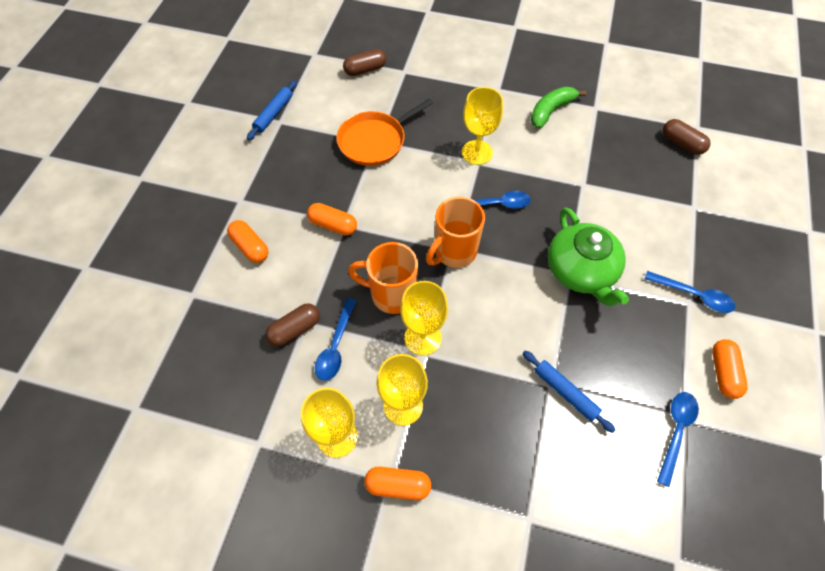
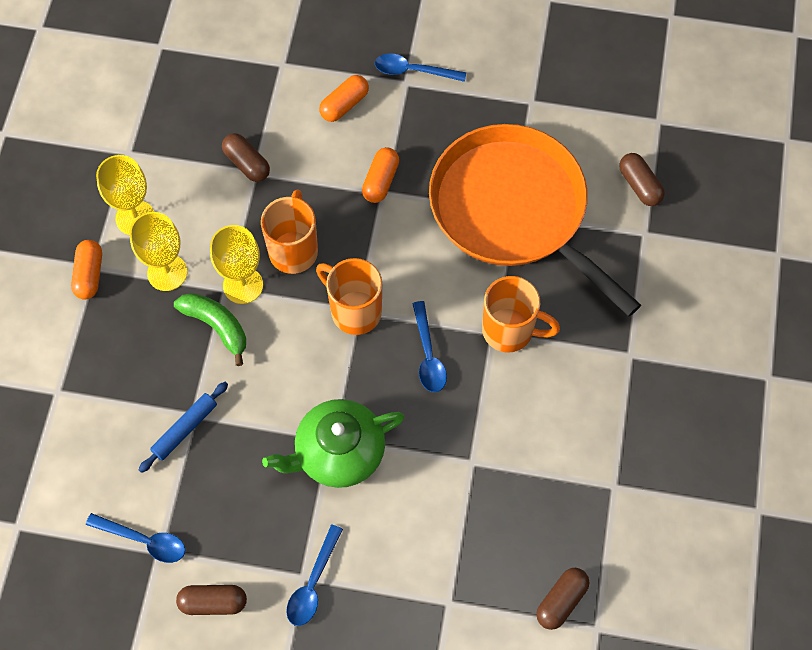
camera: 85 degrees right, 5 degrees up
(273, 114) = (543, 92): blue rolling pin -> none
(335, 346) = (230, 204): blue spoon -> blue spoon (413, 71)
(375, 141) = (514, 210): orange pan -> orange pan, size x1.83
(477, 152) = (510, 331): yellow goblet -> orange mug
(551, 111) = (598, 425): green banana -> green banana (217, 326)
(723, 372) = (213, 603): orange capsule -> brown capsule

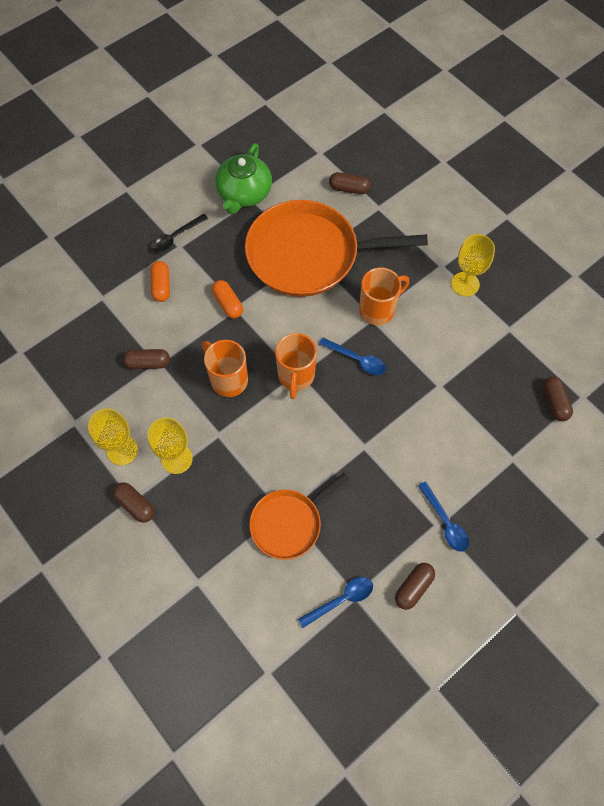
camera: 50 degrees left, 0 degrees up
(89, 275) = (135, 505): orange capsule -> brown capsule
(185, 429) = (289, 523): blue rolling pin -> orange pan
(217, 326) = (238, 457): green banana -> none
(243, 285) = (225, 423): yellow goblet -> yellow goblet (465, 284)
(338, 452) = (376, 449): green teapot -> green teapot (244, 193)
(354, 311) = (296, 376): orange mug -> orange mug turned 75 degrees counterclockwise
(413, 71) = (175, 237): blue spoon -> black spoon

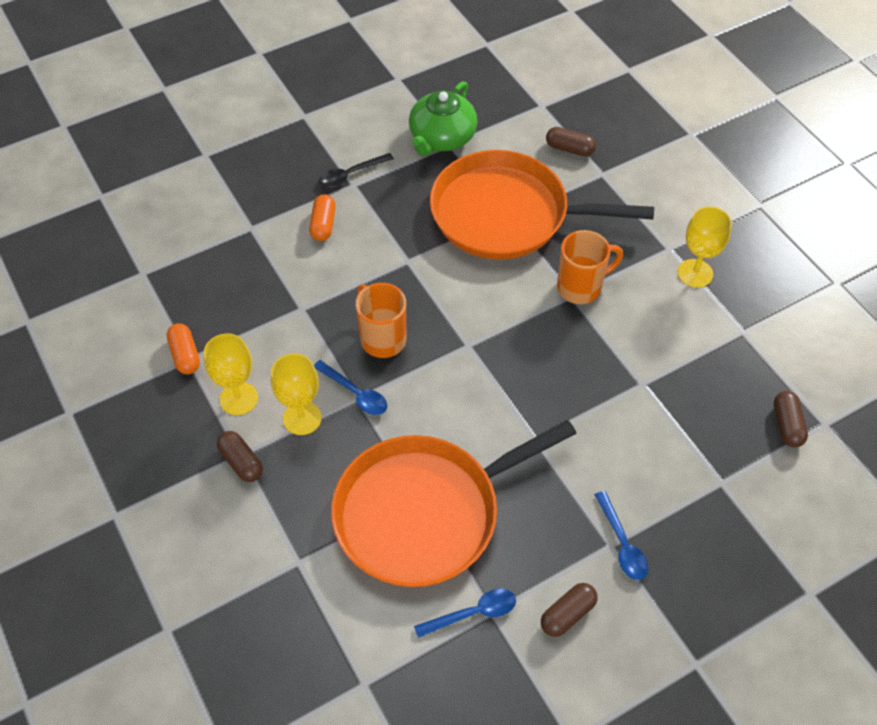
camera: 10 degrees right, 10 degrees down
(148, 363) = (289, 307): brown capsule -> none
(228, 304) = (398, 255): orange capsule -> orange capsule (185, 355)
(289, 523) = (424, 513): orange pan -> orange pan, size x1.83
(296, 376) = (465, 347): orange mug -> none
(356, 359) = (544, 339): blue spoon -> blue spoon (355, 393)

